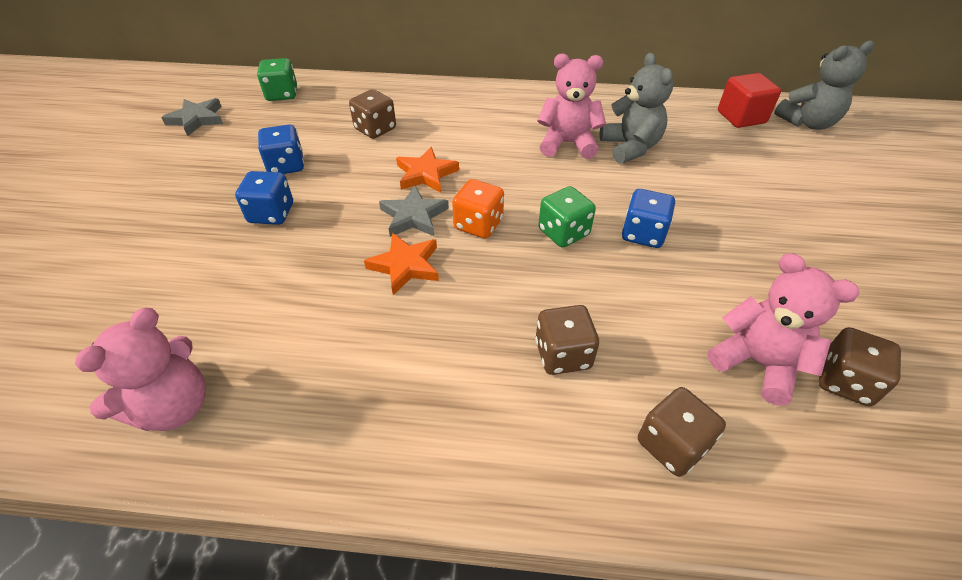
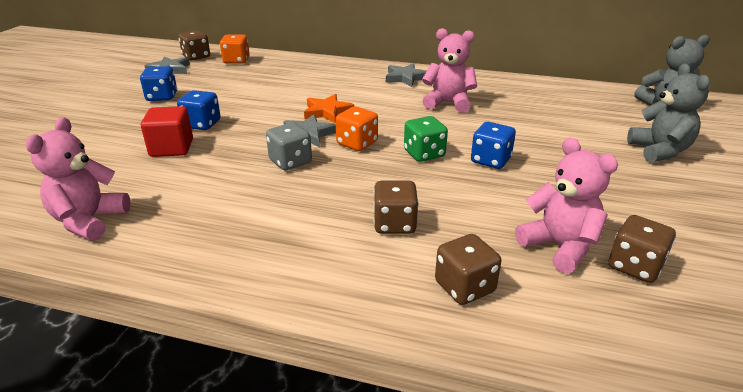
camera: 10 degrees right, 15 degrees down
(174, 406) = (89, 221): pink teddy bear -> pink teddy bear turned 150 degrees clockwise
(282, 94) = (236, 61): green dice -> orange dice
(286, 165) = (223, 99): blue dice -> blue dice (162, 97)
(375, 129) = (298, 84): brown dice -> brown dice (196, 57)
(405, 266) = (290, 161): orange star -> grey dice
(504, 105) = (405, 78): none -> grey star
(630, 147) = (500, 109): grey teddy bear -> grey teddy bear (659, 151)
(741, 117) = (605, 98): red cube -> red cube (171, 148)

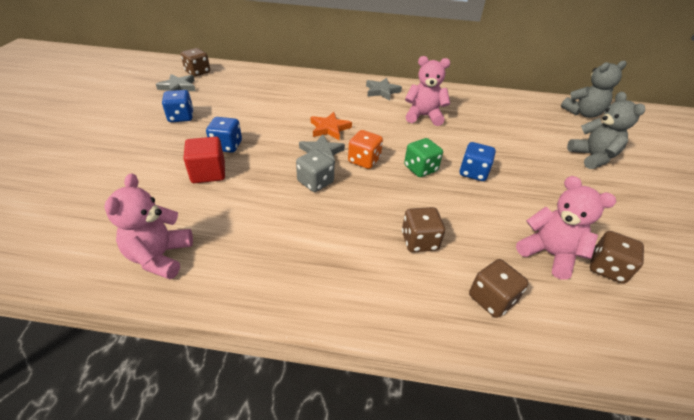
camera: 10 degrees left, 10 degrees up
(236, 61) = (235, 76): orange dice -> none

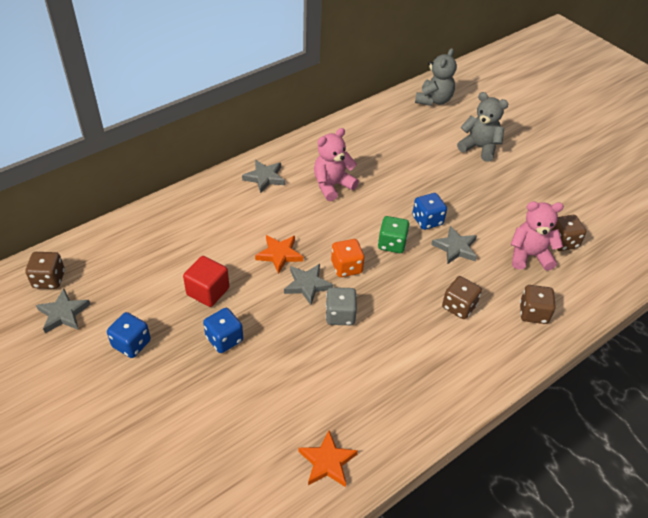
camera: 45 degrees left, 5 degrees up
(160, 257) = (327, 462): pink teddy bear -> orange star
(208, 173) = (251, 375): red cube -> red cube (208, 291)
(474, 203) = (455, 248): none -> grey star

